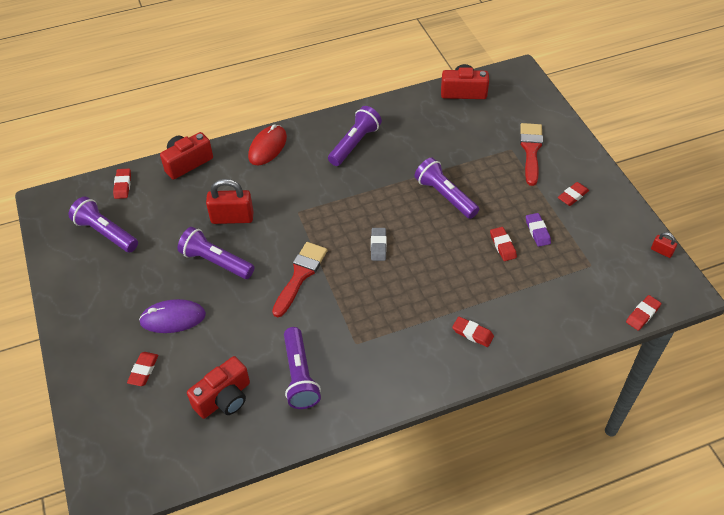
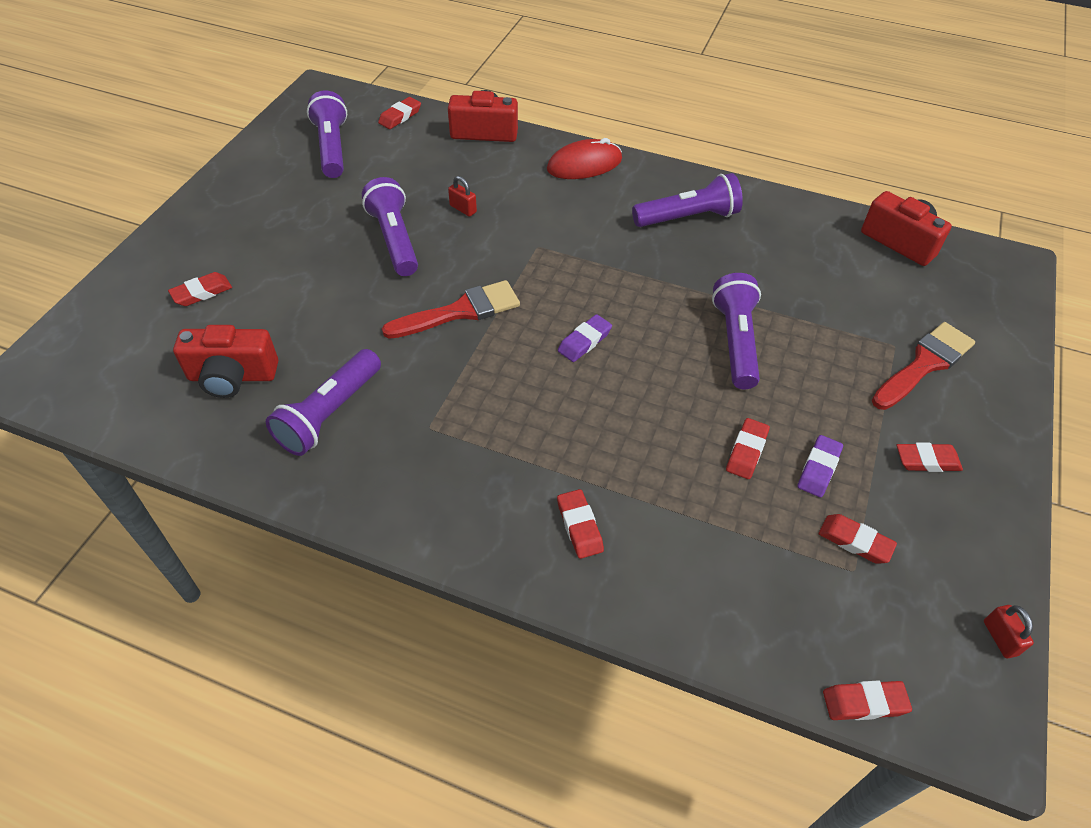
camera: 40 degrees right, 0 degrees up
(173, 318) = (288, 264): purple mouse -> none
(232, 218) = (463, 209): red padlock -> red padlock, size x0.48
(378, 246) = (584, 341): grey eraser -> purple eraser
(580, 252) = (855, 541): none -> red eraser

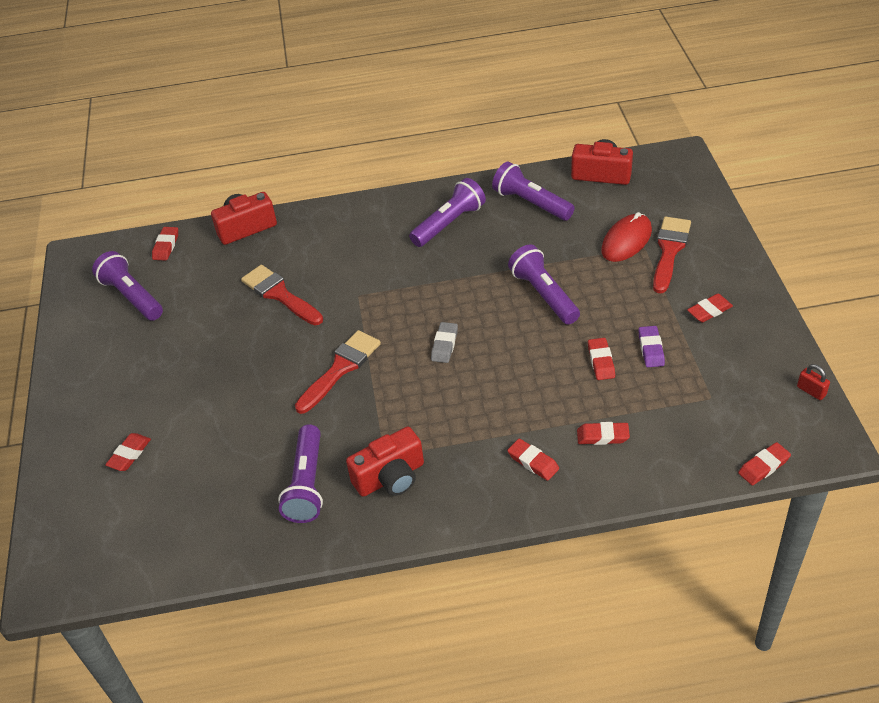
camera: 25 degrees left, 5 degrees down
(232, 376) = (211, 498): red camera -> red camera (390, 477)
(394, 239) = (246, 342): purple flashlight -> purple flashlight (531, 203)
(463, 209) = (279, 294): red padlock -> red brush
(584, 164) = (344, 218): red mouse -> red mouse (626, 240)
(584, 341) = (444, 345): purple eraser -> grey eraser
(855, 541) = (700, 381): red eraser -> red eraser (602, 436)

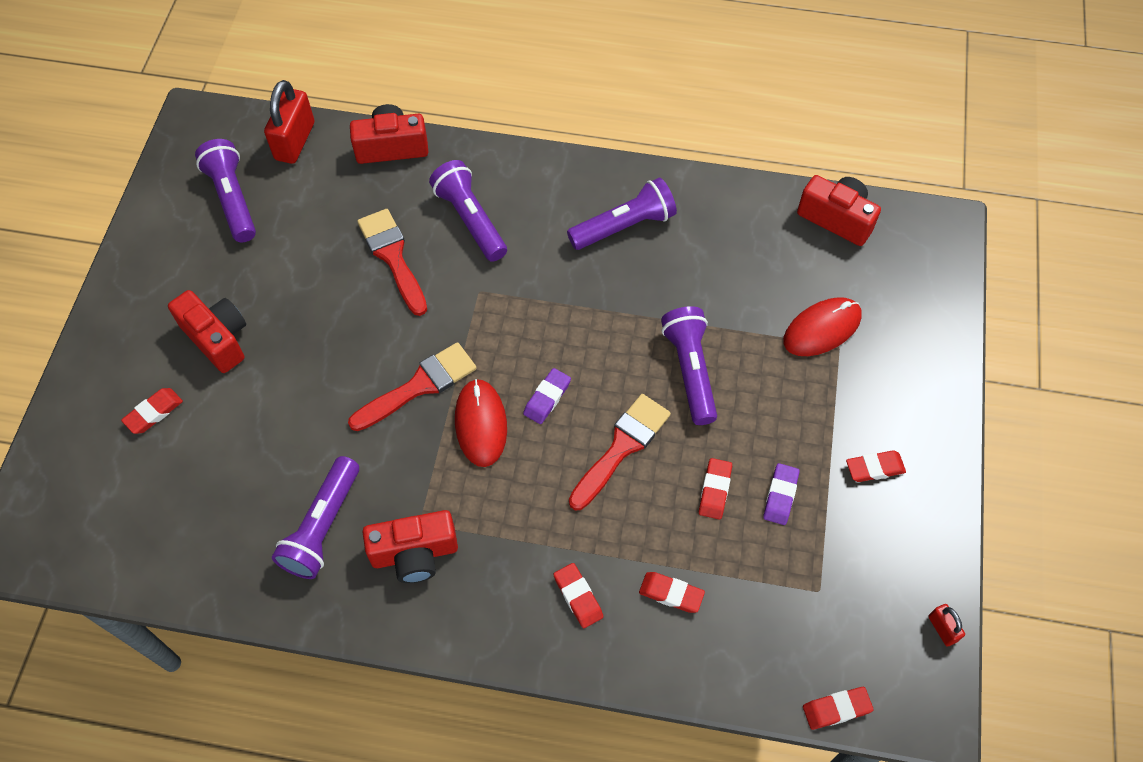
camera: 15 degrees right, 15 degrees up
(161, 389) = (217, 338): none -> red camera
(166, 246) = (295, 141): red eraser -> red padlock
(401, 377) = (481, 424): none -> red mouse
(444, 345) = (547, 398): grey eraser -> purple eraser
(531, 203) = (733, 231): purple flashlight -> purple flashlight (470, 219)
(669, 250) = (867, 363): red brush -> red brush (622, 447)

